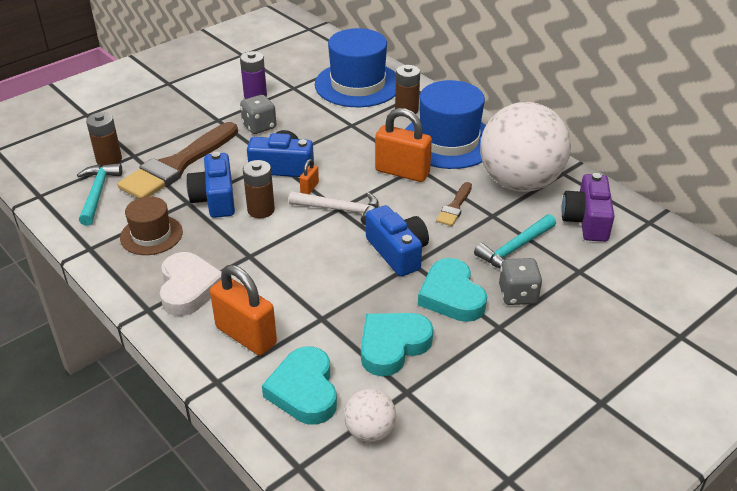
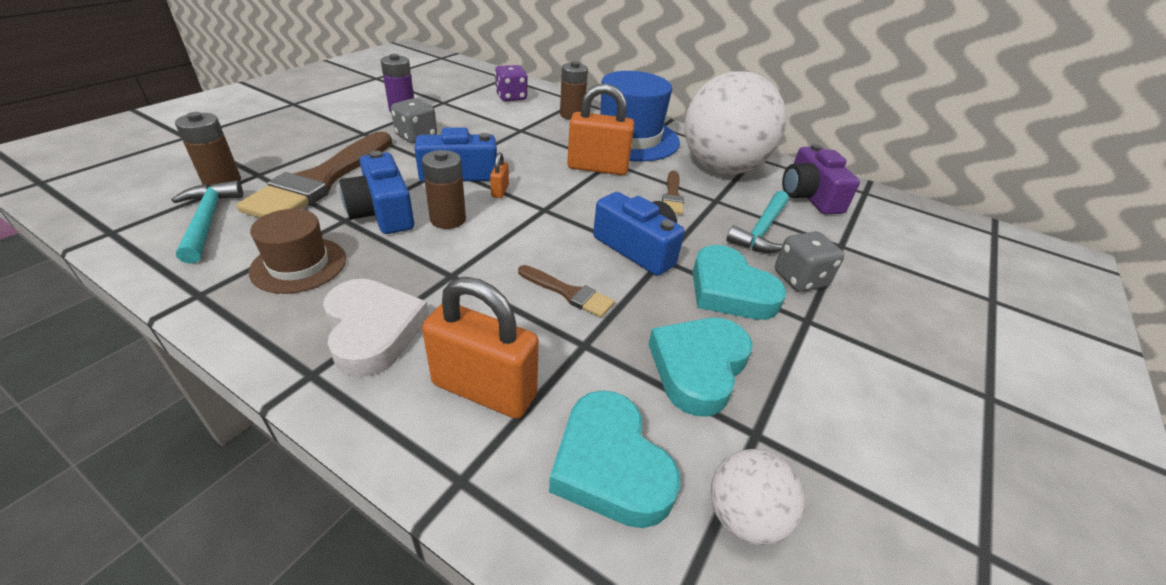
camera: 20 degrees left, 0 degrees up
(327, 280) = (568, 293): none -> brown brush
(340, 210) = (547, 210): white hammer -> none
(358, 84) = (511, 97): blue hat -> purple dice

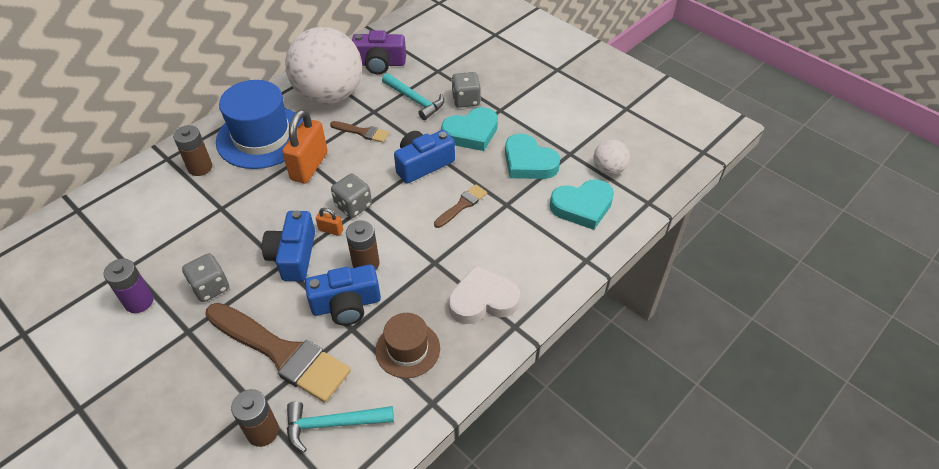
camera: 75 degrees left, 10 degrees up
(484, 389) = (534, 249): orange padlock -> none
(511, 97) = (137, 209): purple dice -> none
(543, 202) = (353, 206): none -> grey dice

